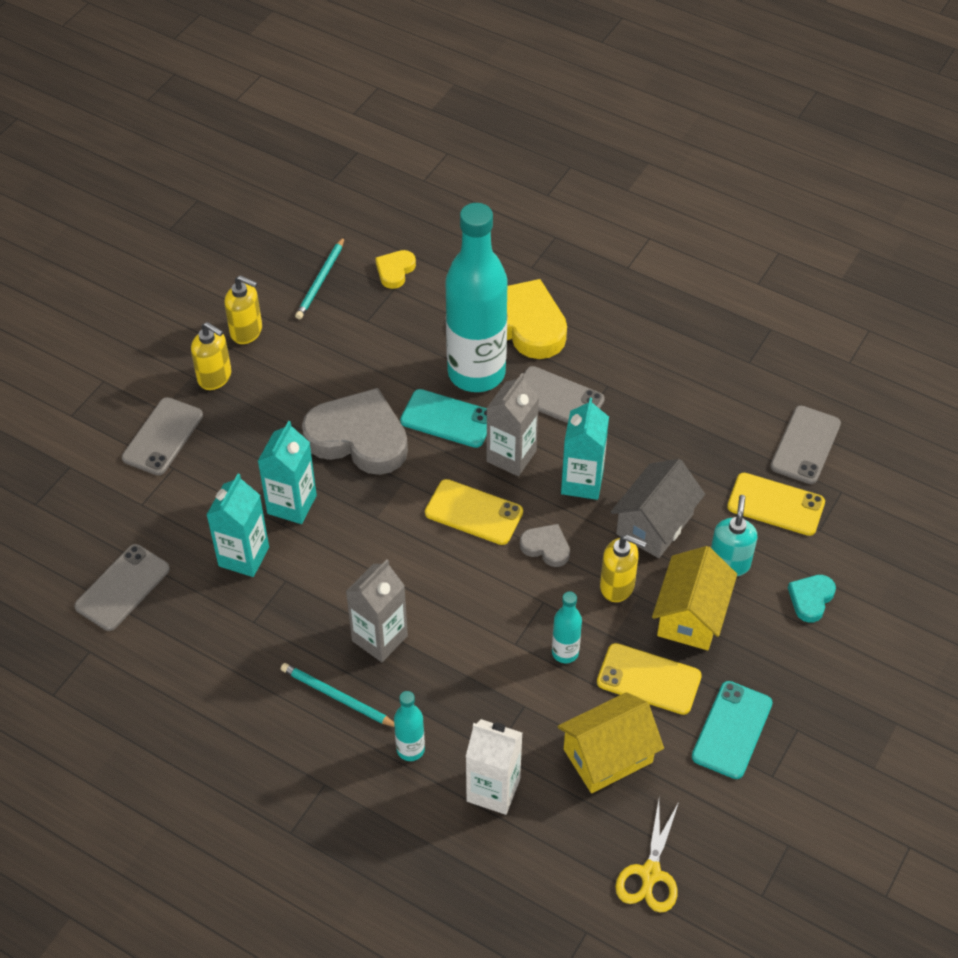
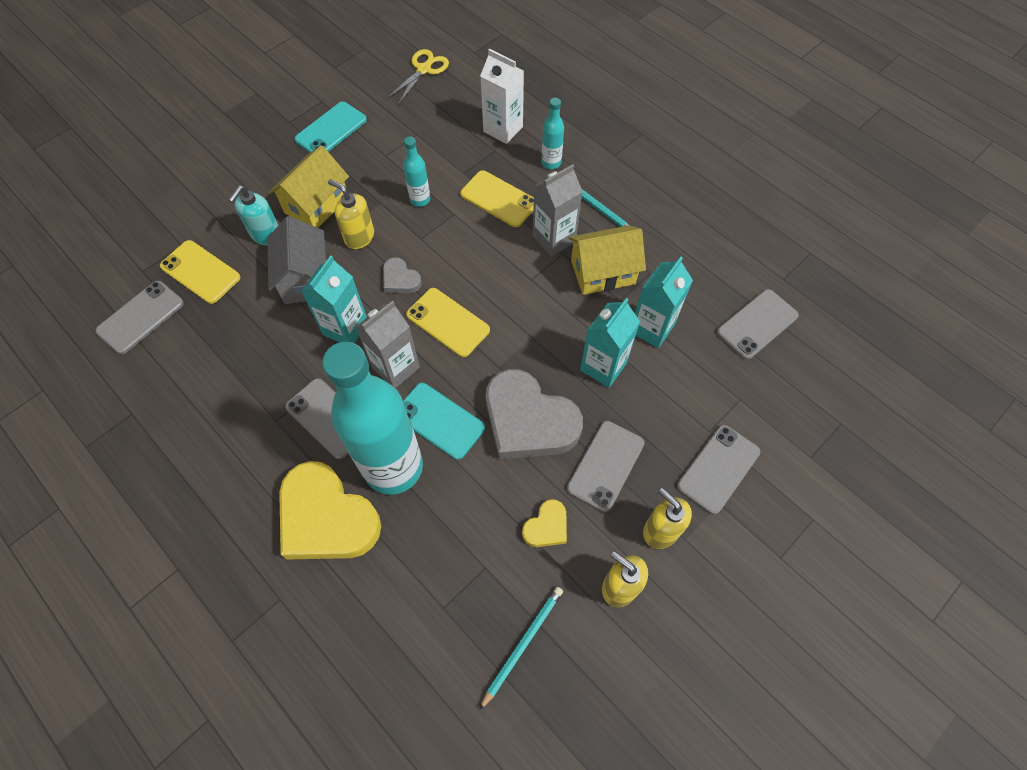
camera: 165 degrees left, 10 degrees up
(274, 416) = (605, 465): none -> grey phone
(395, 271) = (433, 636): yellow heart -> yellow heart (546, 526)
(608, 756) = (420, 132): yellow house -> yellow house (603, 272)
(649, 679) = (369, 170): yellow phone -> yellow phone (498, 199)
(654, 524) = (305, 278): grey house -> grey house turned 60 degrees counterclockwise
(811, 599) = (223, 197): turquoise heart -> none

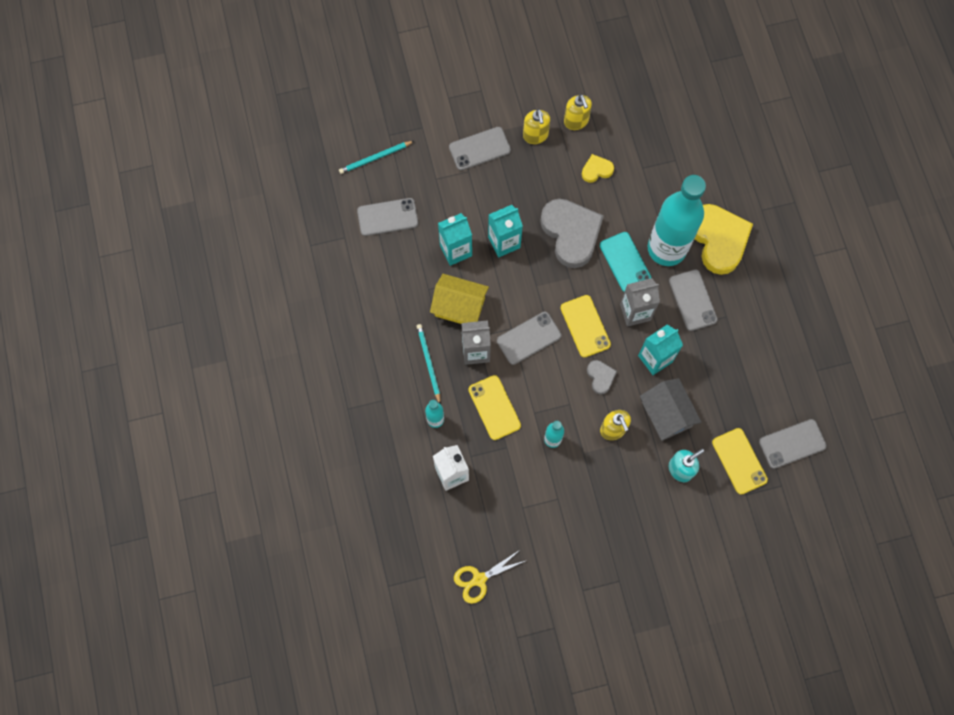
camera: 150 degrees left, 10 degrees up
(305, 278) = (666, 414): grey house -> grey house turned 45 degrees counterclockwise
(316, 204) = (632, 478): yellow house -> none
(331, 130) = (588, 551): turquoise phone -> none
(523, 644) = (642, 122): turquoise pencil -> turquoise pencil (375, 158)
(605, 465) = (542, 184): grey phone -> grey phone (529, 338)

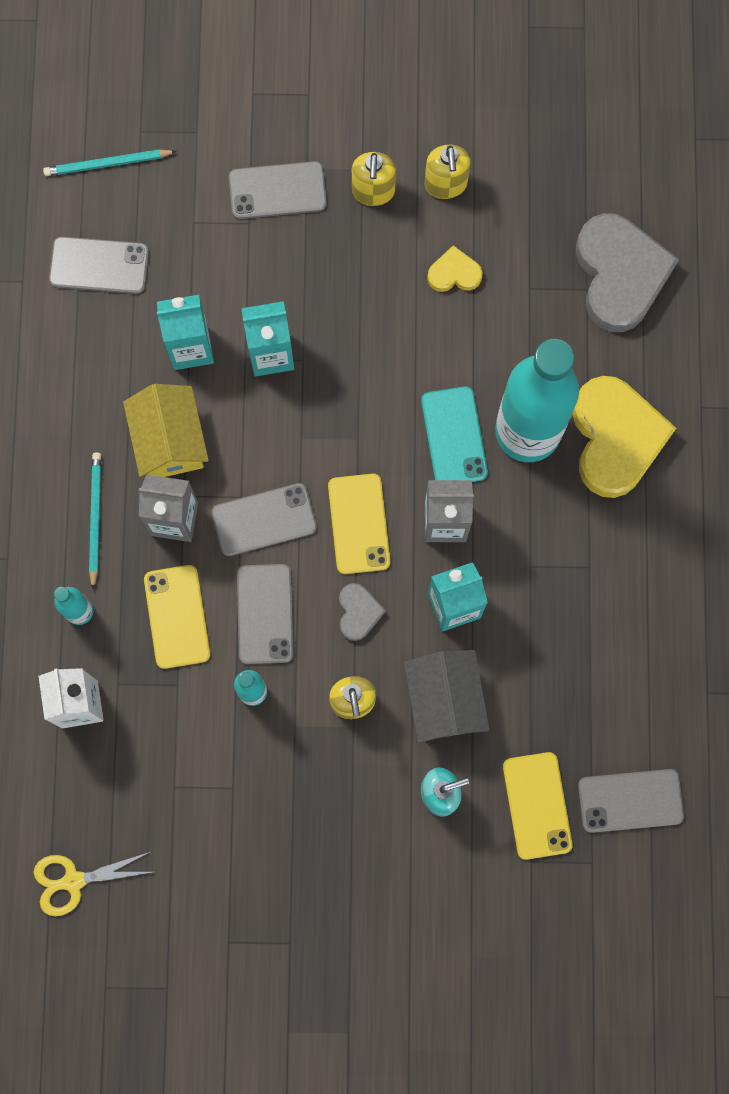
camera: 15 degrees right, 5 degrees up
(459, 307) = (170, 441): yellow house -> yellow house turned 45 degrees clockwise
(571, 233) = (382, 367): grey heart -> grey heart (620, 275)
(692, 300) = (543, 526): grey phone -> grey phone (265, 614)

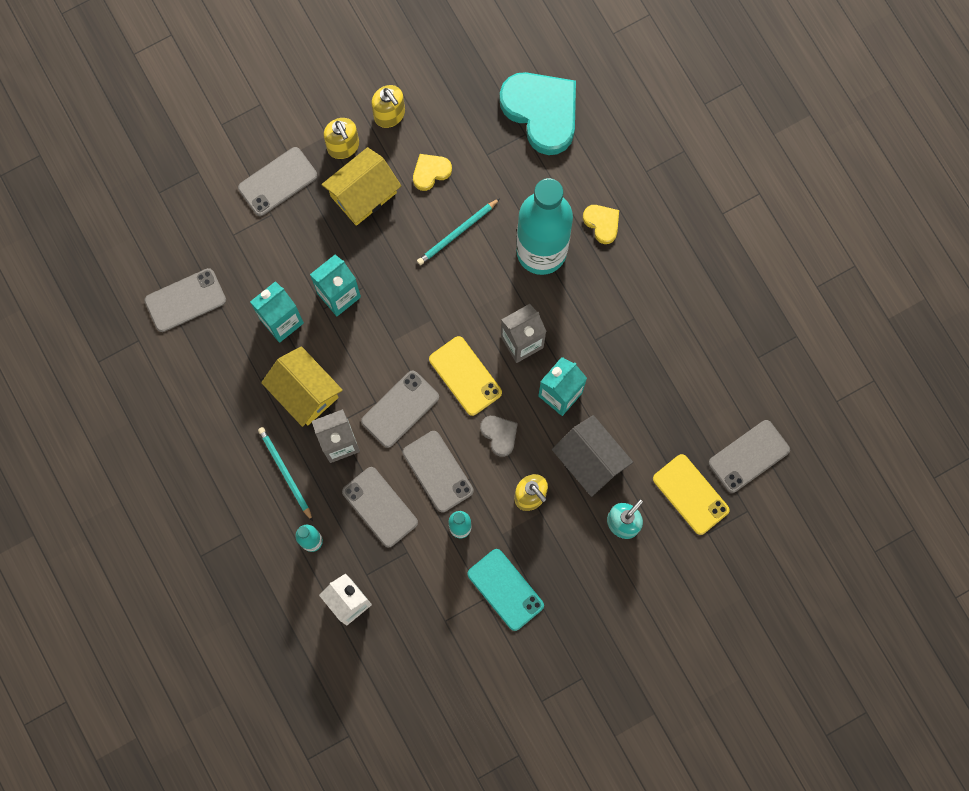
camera: 30 degrees left, 0 degrees up
(73, 881) = (414, 722): yellow scissors -> none
(107, 164) = (149, 227): turquoise pencil -> turquoise pencil (457, 233)
(177, 616) = (380, 507): yellow phone -> grey phone
(364, 257) = (363, 194): none -> yellow house
(454, 436) = (494, 282): turquoise phone -> turquoise phone (505, 589)
(615, 438) = (602, 223): yellow heart -> yellow heart, size x0.46
(620, 275) = (541, 112): grey heart -> turquoise heart

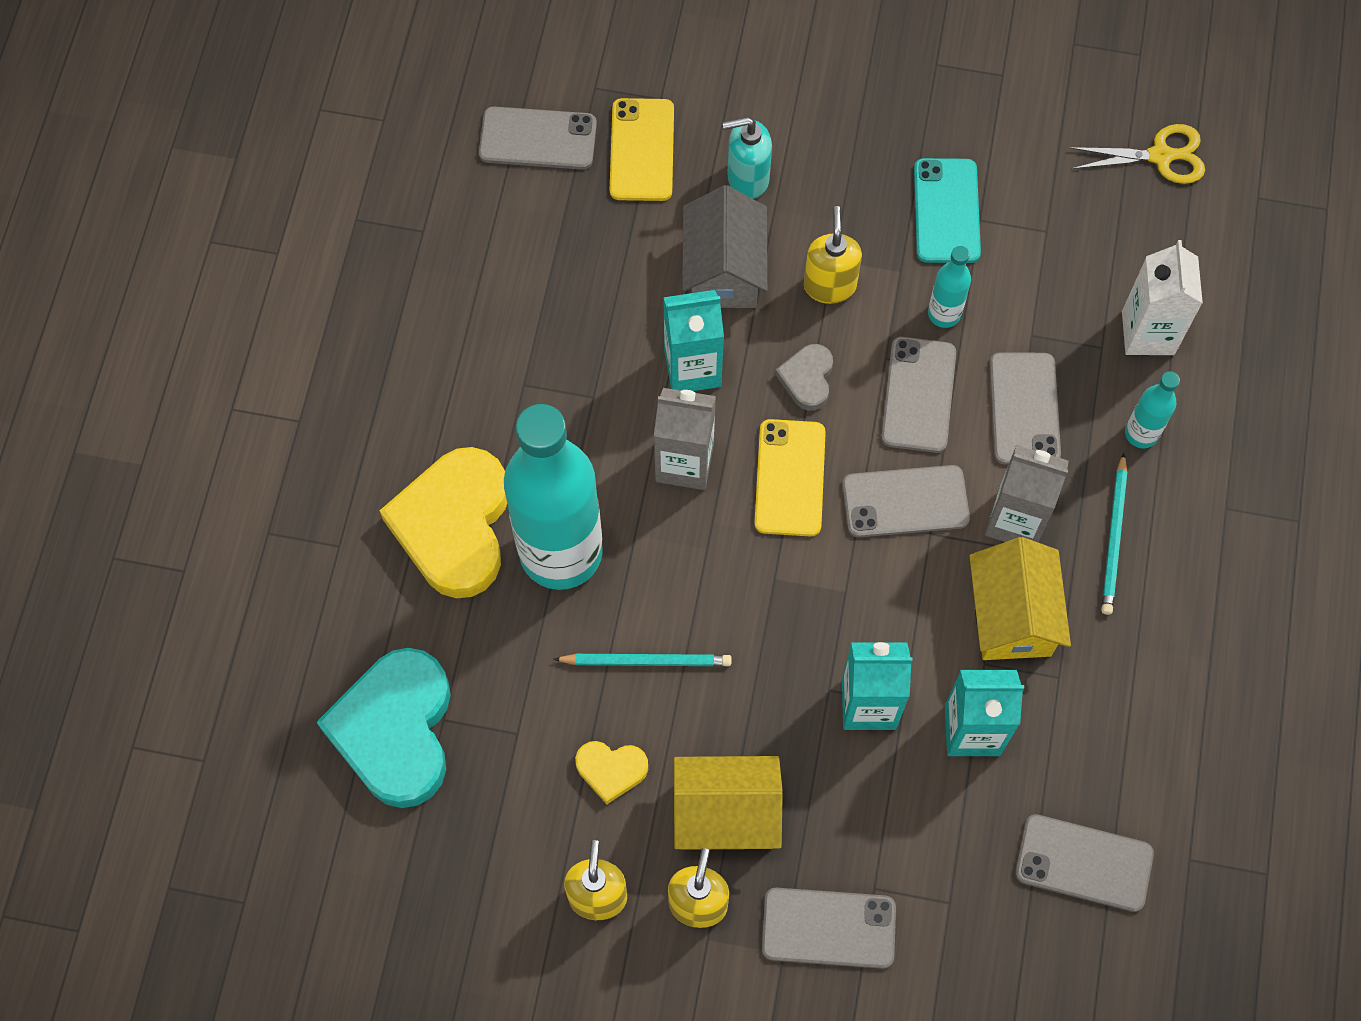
camera: 140 degrees left, 10 degrees down
(418, 719) = (1161, 156): none -> yellow scissors
(602, 223) = (454, 526): yellow heart -> yellow heart, size x2.15

